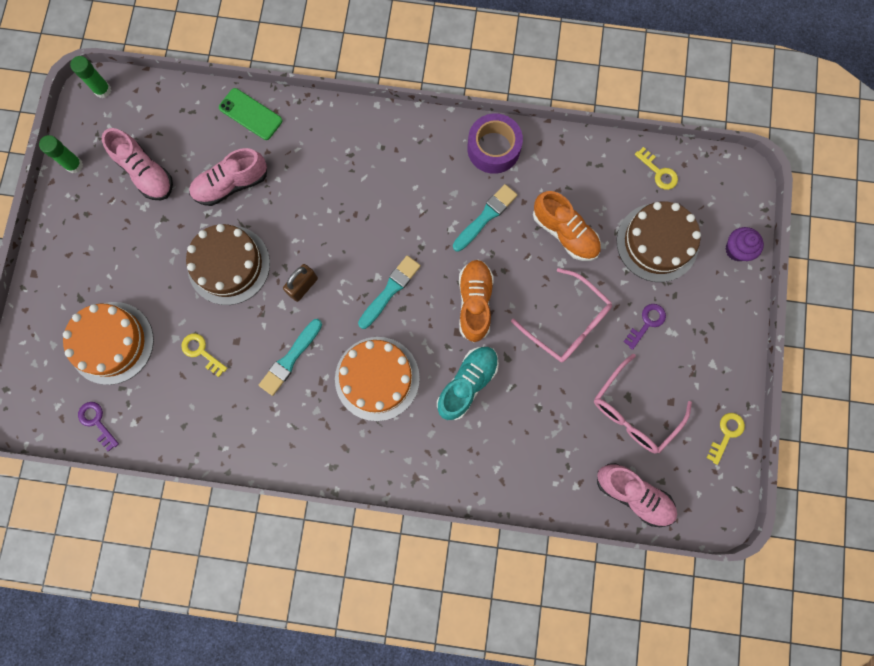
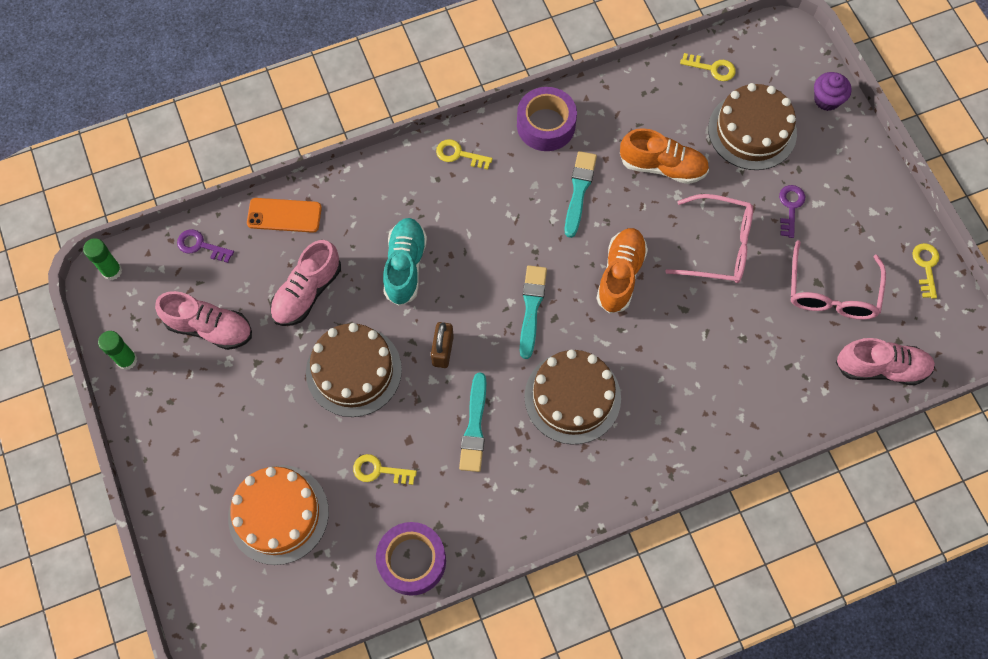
camera: 30 degrees left, 10 degrees down
(97, 422) = (313, 602): purple key -> purple key (201, 246)
(184, 433) = (412, 561): none -> purple tape
(250, 114) = (284, 215): green phone -> orange phone
(377, 378) = (572, 397): orange cake -> brown cake
(411, 136) = (459, 154): none -> yellow key
(467, 384) = (662, 354): turquoise shoe -> turquoise shoe (405, 266)
(474, 303) = (620, 275): orange shoe -> orange shoe turned 45 degrees clockwise

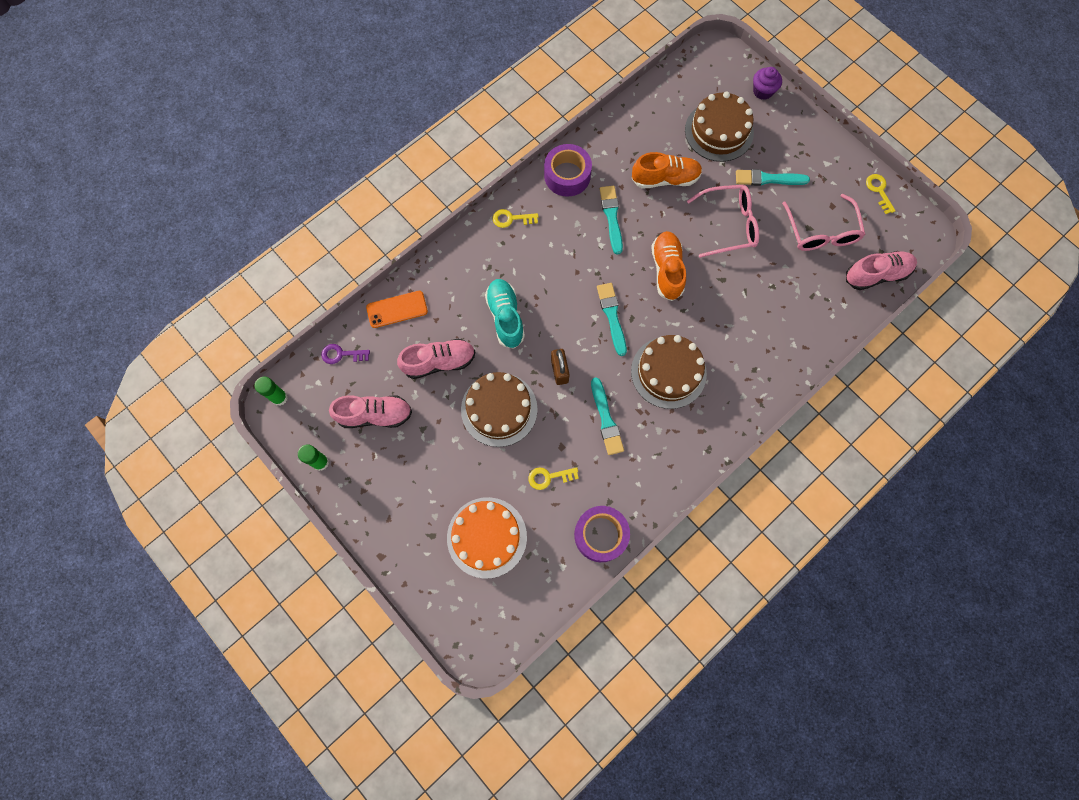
camera: 20 degrees left, 5 degrees up
(307, 292) = (439, 362): pink shoe -> pink shoe turned 120 degrees counterclockwise
(712, 68) = (671, 94): yellow key -> none
(790, 207) = (768, 179): purple key -> turquoise brush

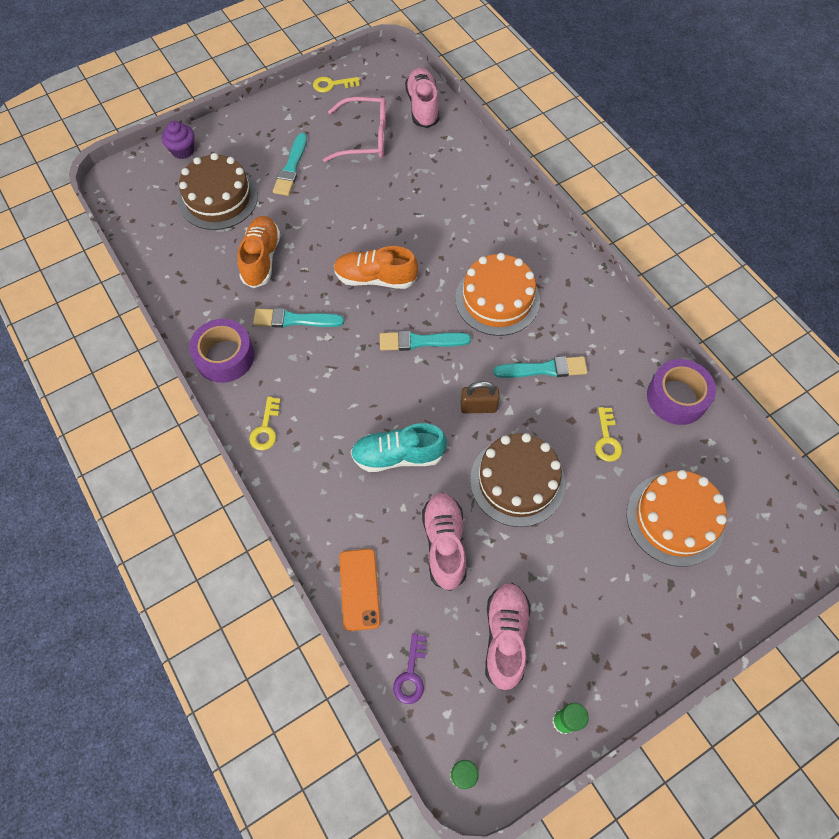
camera: 80 degrees left, 10 degrees down
(668, 372) = (497, 299): brown cake -> orange cake
(729, 225) = (335, 212): pink glasses -> none

